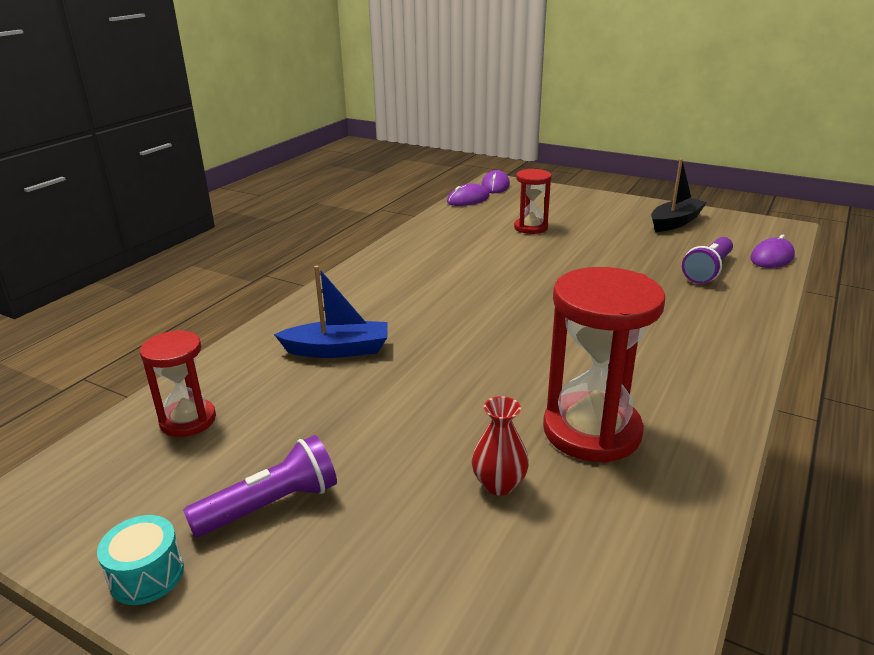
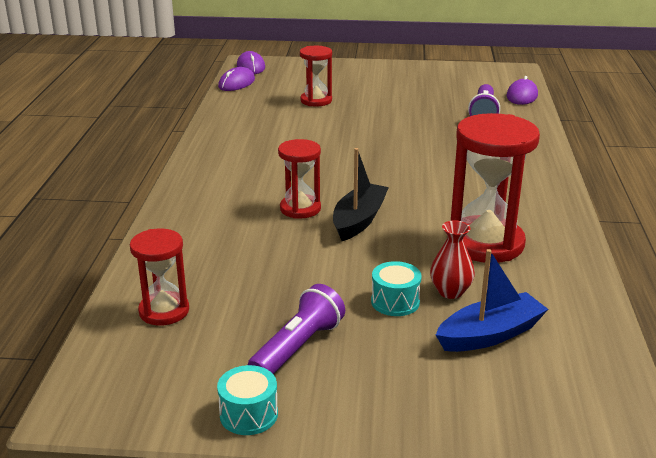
camera: 25 degrees left, 0 degrees up
(337, 350) = (240, 231): blue boat -> blue boat (490, 334)
(417, 339) = (300, 209): none -> red hourglass
(424, 478) = (395, 302): none -> turquoise drum
(675, 222) = (431, 78): black boat -> black boat (359, 220)

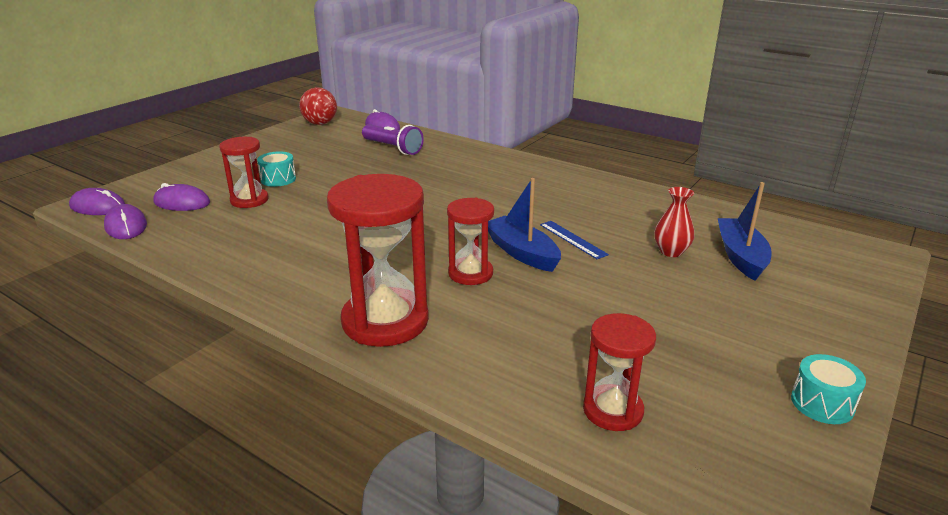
camera: 60 degrees left, 0 degrees up
(286, 84) = (182, 202): none -> purple mouse
(298, 348) = (722, 346): purple flashlight -> none
(359, 220) = (522, 253): black boat -> blue boat
(395, 302) = (672, 278): turquoise drum -> turquoise drum (278, 179)
(412, 237) = (572, 239): none -> blue ruler
(485, 243) = (608, 216): red hourglass -> red hourglass (385, 321)
(486, 73) = (320, 123): none -> red ball

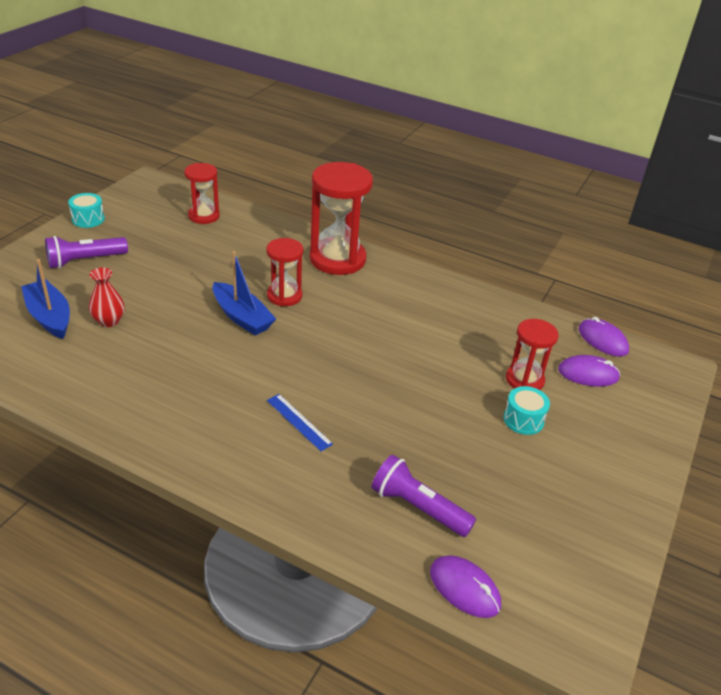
camera: 170 degrees right, 10 degrees up
(98, 207) = (660, 365): purple mouse -> none
(320, 123) = (578, 596): red ball -> none
(572, 239) = (193, 333): blue ruler -> blue ruler (299, 422)
(741, 256) = (49, 317): blue boat -> blue boat turned 150 degrees clockwise
(759, 323) = (85, 260): none -> purple flashlight

